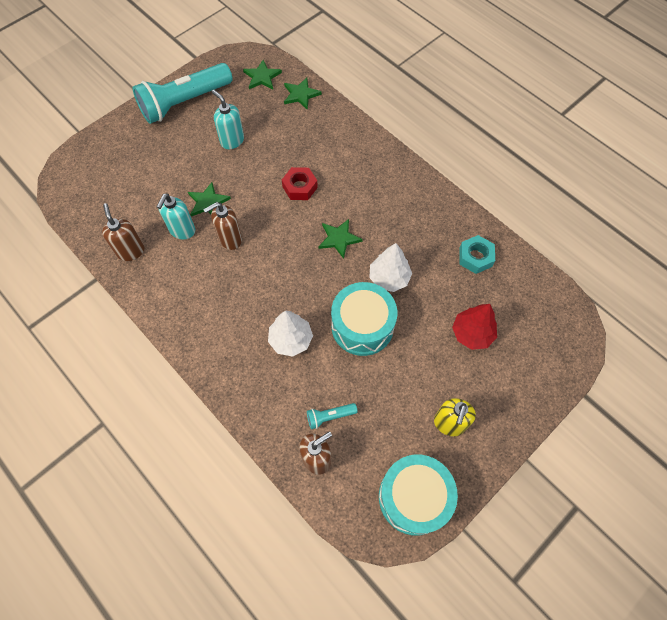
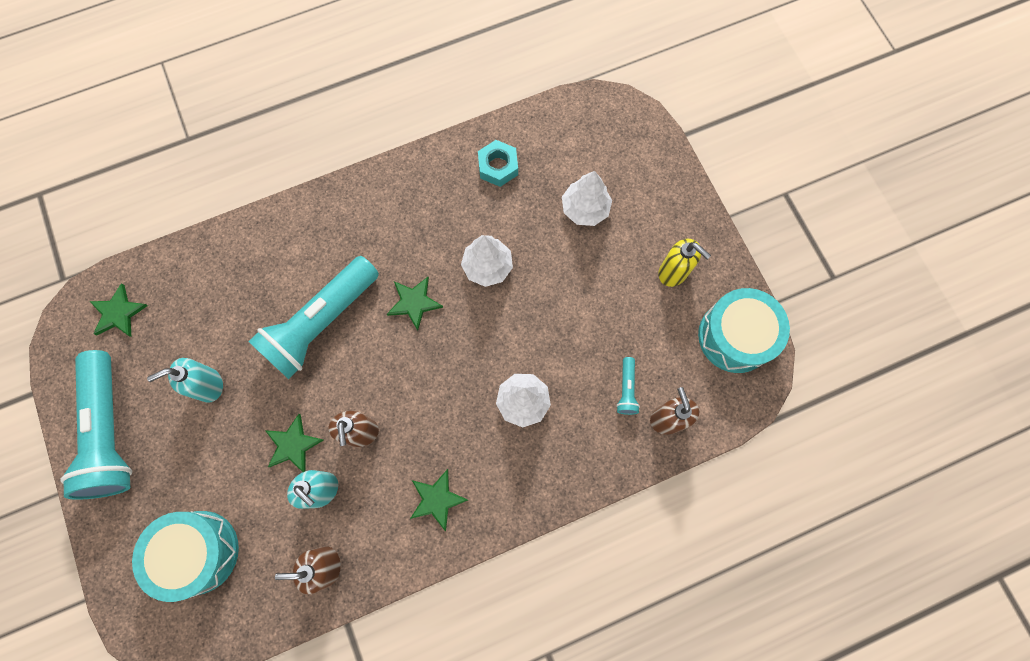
camera: 70 degrees left, 10 degrees up
(300, 187) = (321, 323): red nut -> turquoise flashlight
(301, 94) = (175, 273): green star -> green star (437, 499)
(362, 326) = (535, 317): turquoise drum -> turquoise drum (198, 552)
(472, 333) = (585, 209): red tree -> white tree

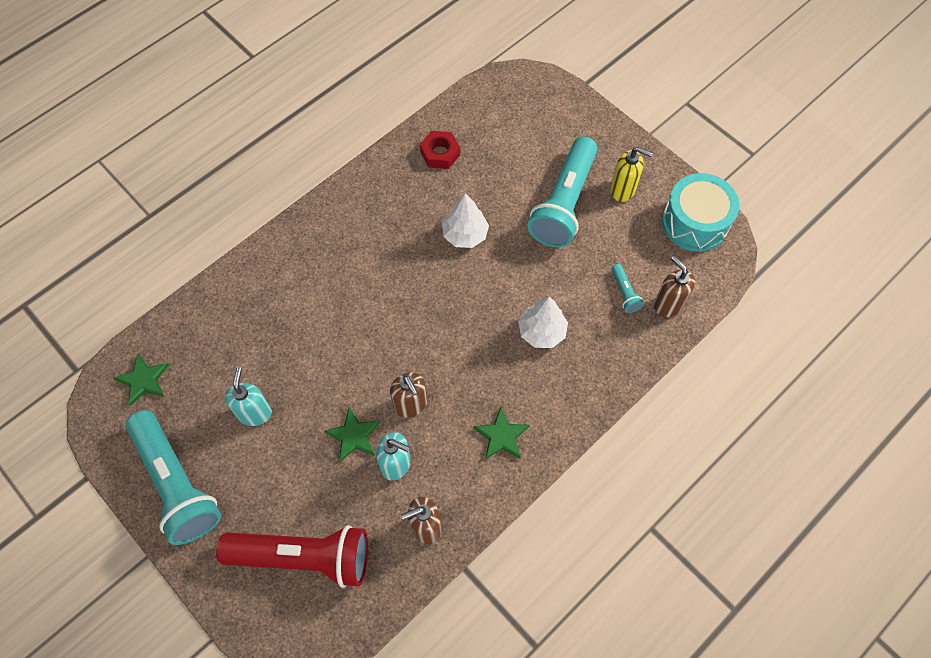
camera: 20 degrees left, 10 degrees down
(198, 552) = (303, 557): turquoise drum -> red flashlight
(208, 385) = (254, 413): turquoise soap dispenser -> turquoise soap dispenser turned 135 degrees clockwise
(321, 323) = (337, 327): turquoise flashlight -> turquoise flashlight (564, 203)
(414, 302) = (413, 283): green star -> none
(498, 166) = (440, 153): turquoise nut -> red nut
(585, 209) = (528, 164): white tree -> none

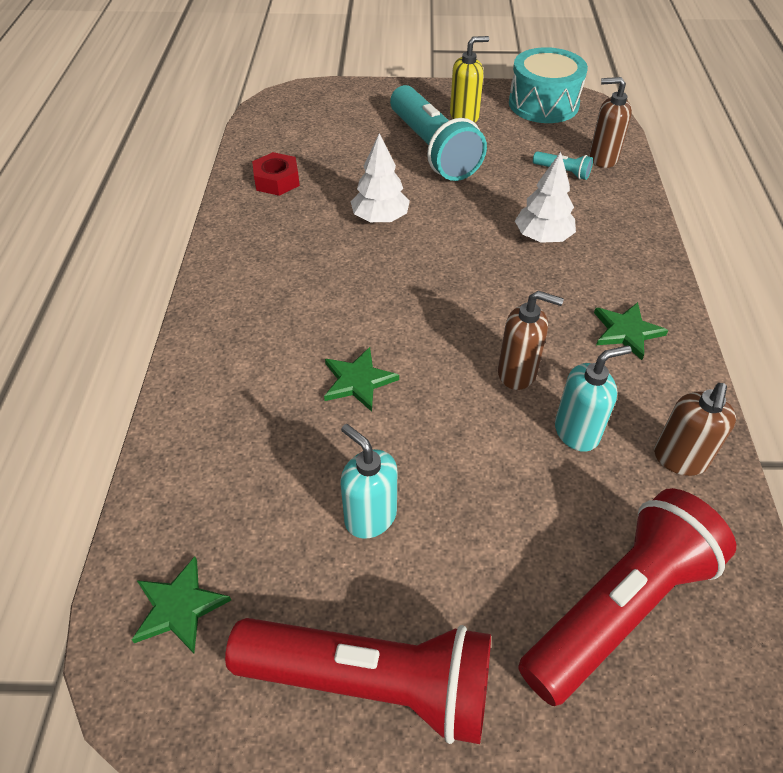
camera: 45 degrees left, 15 degrees down
(177, 483) = (371, 682): turquoise flashlight -> red flashlight
(353, 436) = (503, 444): green star -> green star (358, 381)

